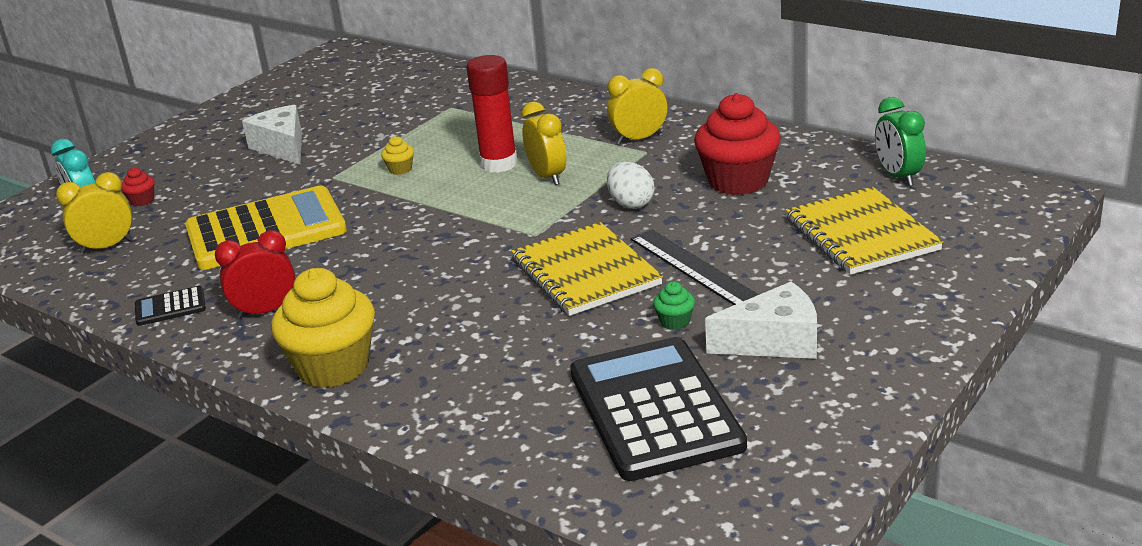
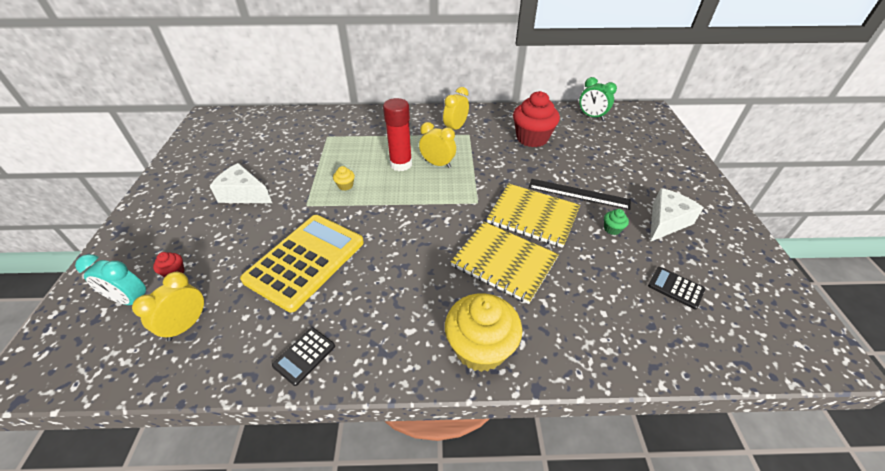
camera: 40 degrees left, 15 degrees up
(265, 311) = (381, 325): red clock -> none
(631, 204) = (500, 167): white egg -> none
(655, 409) = (675, 288): black calculator -> black calculator, size x0.42
(861, 234) = (618, 150): yellow notebook -> yellow notebook (504, 262)

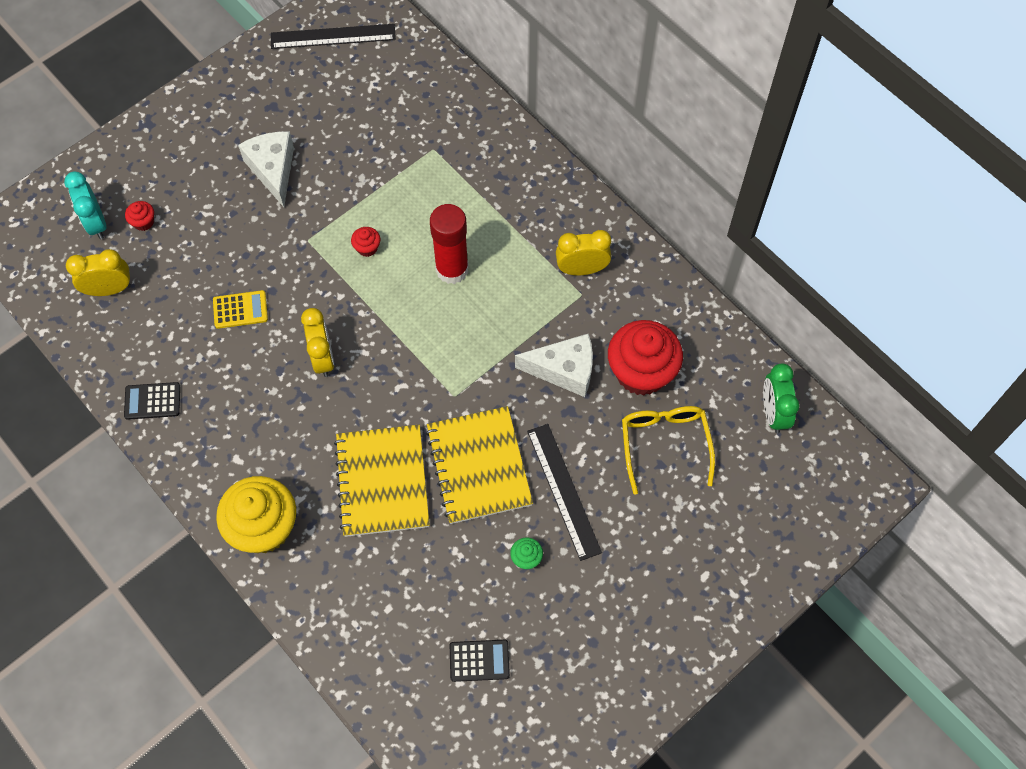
camera: 50 degrees right, 20 degrees up
(214, 134) = (333, 36): none -> black ruler
(305, 261) = (240, 310): yellow calculator -> yellow calculator, size x0.42
(345, 186) = (367, 248): yellow cupcake -> red cupcake
(437, 164) = (487, 306): yellow clock -> yellow clock (323, 358)
(580, 150) = (665, 445): none -> yellow glasses
(666, 222) = (590, 609): white cheese -> white cheese (564, 370)
(675, 288) = (479, 660): black calculator -> black calculator turned 90 degrees clockwise

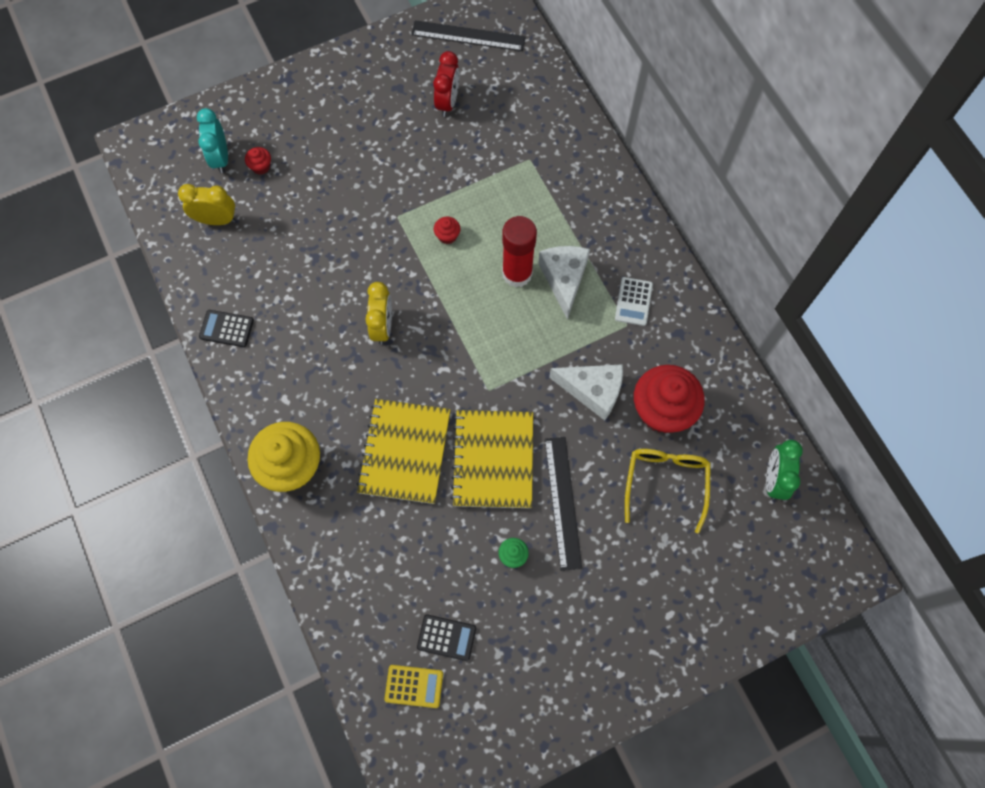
camera: 15 degrees right, 5 degrees up
(240, 310) = (323, 265): yellow calculator -> yellow calculator (414, 686)
(273, 170) = (384, 145): white cheese -> white cheese (564, 279)
(329, 110) = (447, 102): none -> red clock
(581, 269) = (633, 301): yellow clock -> white calculator

